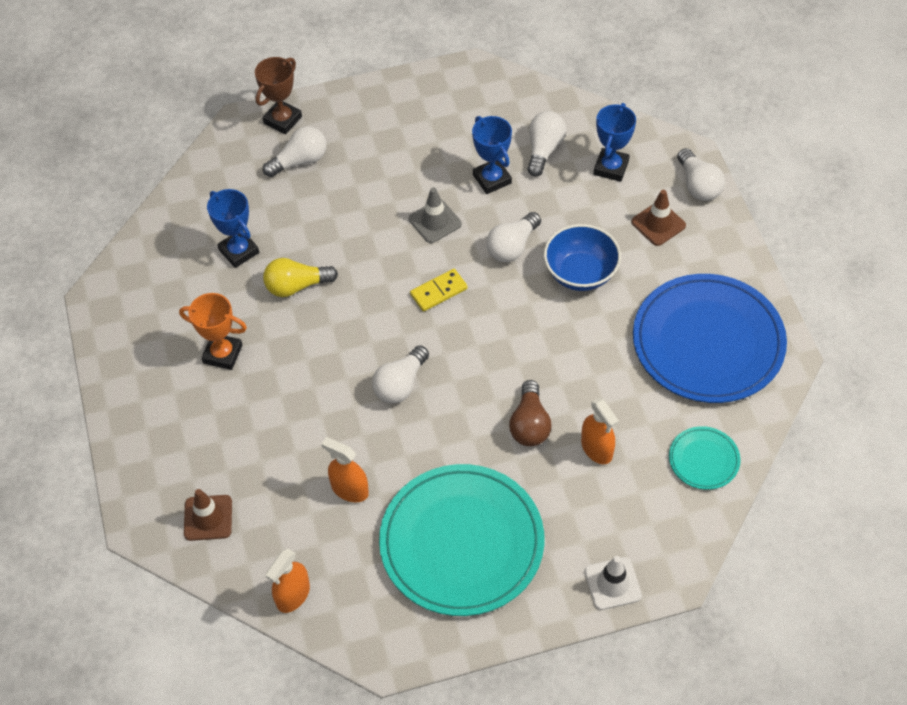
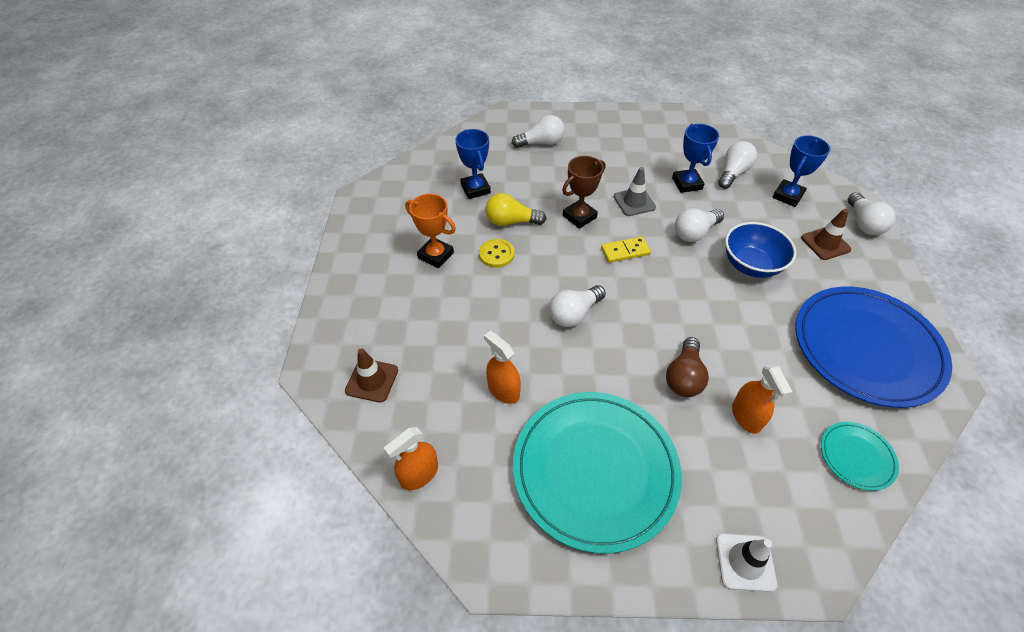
camera: 15 degrees right, 5 degrees down
(282, 120) = (537, 117): brown trophy -> brown trophy (579, 216)
(293, 334) = (496, 254): none -> yellow button

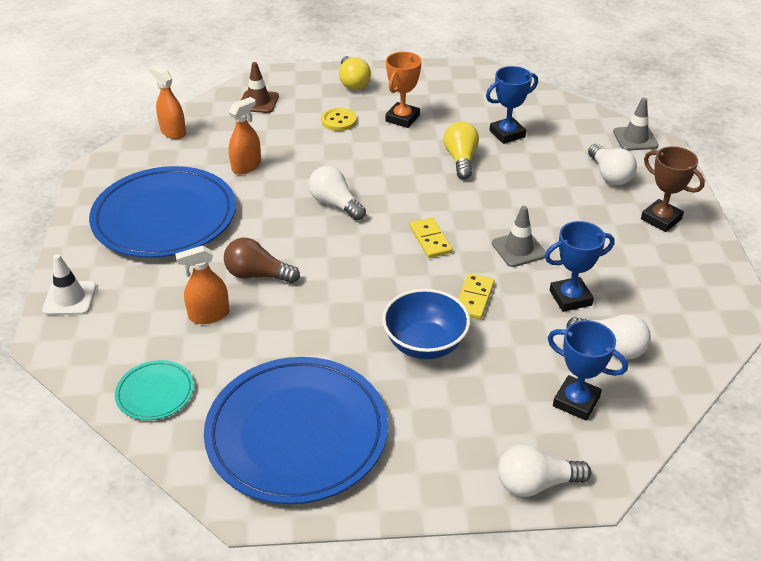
camera: 85 degrees right, 10 degrees down
(355, 290) = (353, 82): none -> yellow light bulb
(494, 123) = (635, 139): none -> grey traffic cone
(496, 254) = (410, 153): yellow button -> yellow button (339, 121)
(579, 216) = (480, 206): brown trophy -> brown trophy (661, 219)
(595, 470) = (164, 217): turquoise plate -> blue plate
(695, 233) = (474, 298): white light bulb -> yellow domino
(825, 244) = (480, 427): brown traffic cone -> none

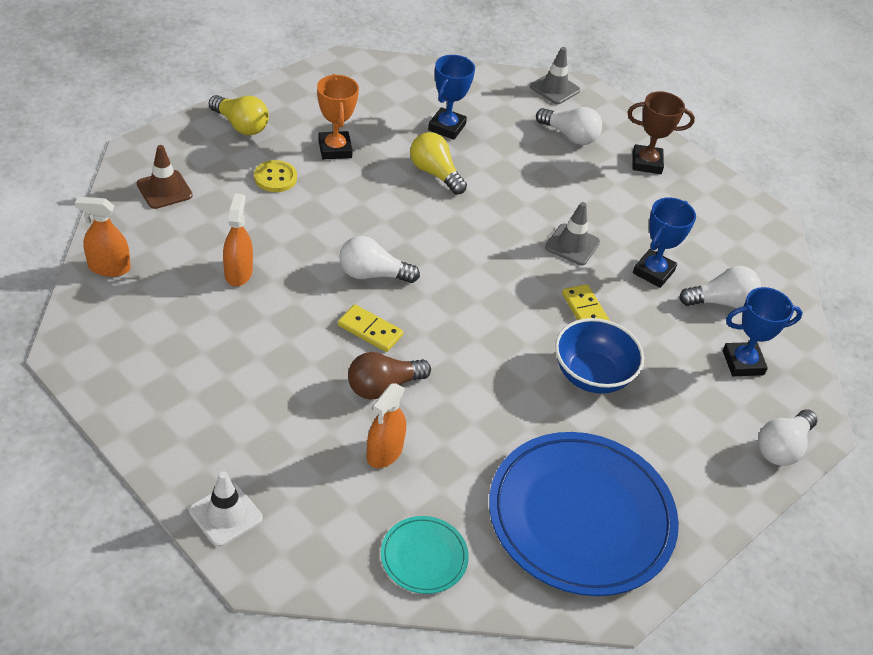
camera: 45 degrees left, 5 degrees up
(164, 217) = (218, 372): blue plate -> none
(430, 240) = (494, 271): yellow domino -> yellow domino (370, 330)

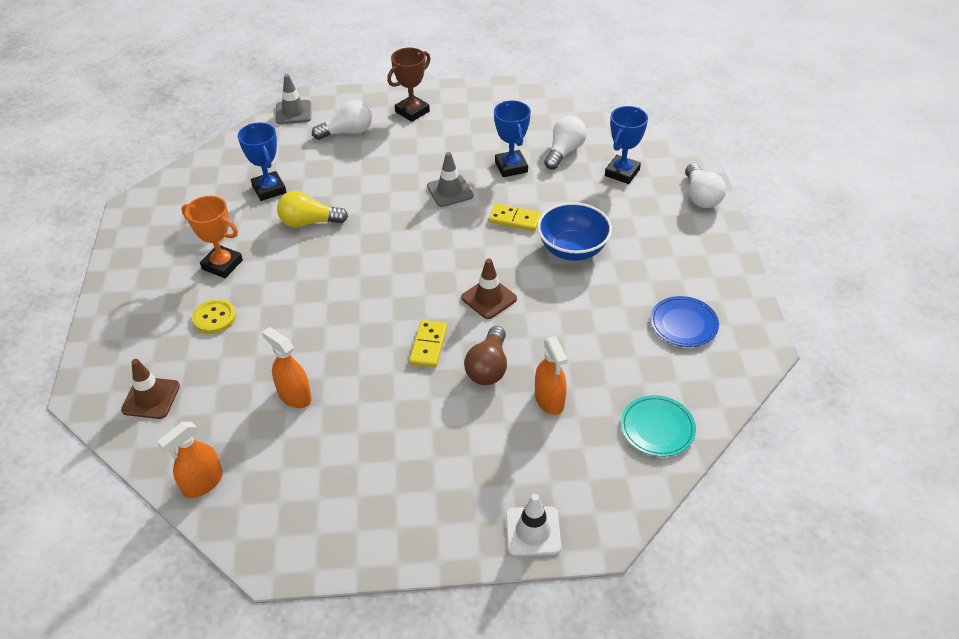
camera: 45 degrees left, 0 degrees up
(240, 125) = (131, 308): yellow light bulb -> none
(370, 330) = (428, 345): yellow domino -> yellow domino turned 60 degrees counterclockwise
(373, 274) = (375, 314): white light bulb -> none
(466, 344) = (489, 298): none -> brown traffic cone
(581, 516) = (683, 324): blue plate -> blue plate, size x0.44

